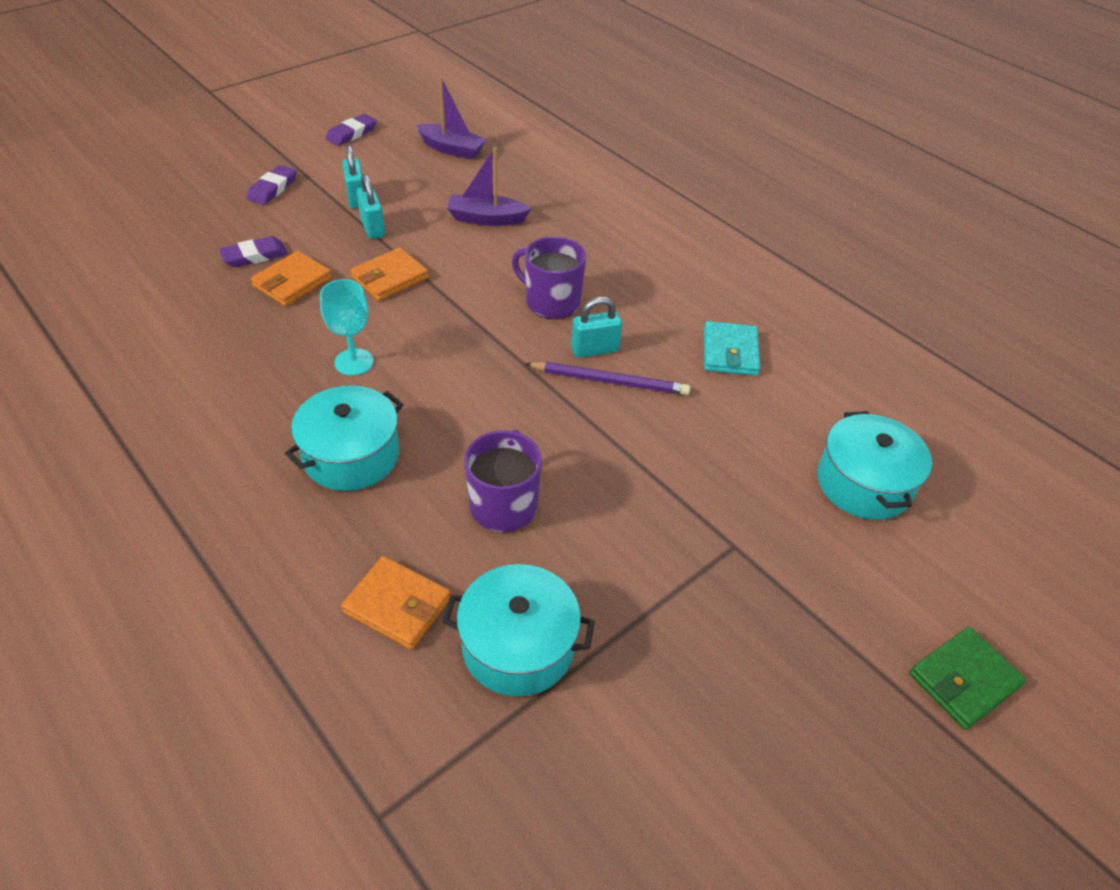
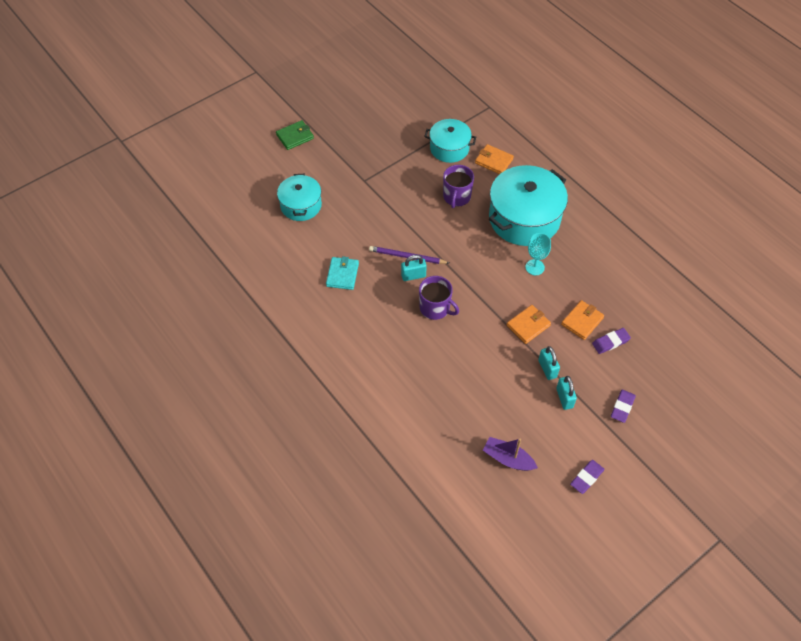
camera: 175 degrees left, 10 degrees up
(351, 455) = (524, 218): turquoise pot -> turquoise pot, size x1.72
(486, 219) = (476, 379): purple boat -> none

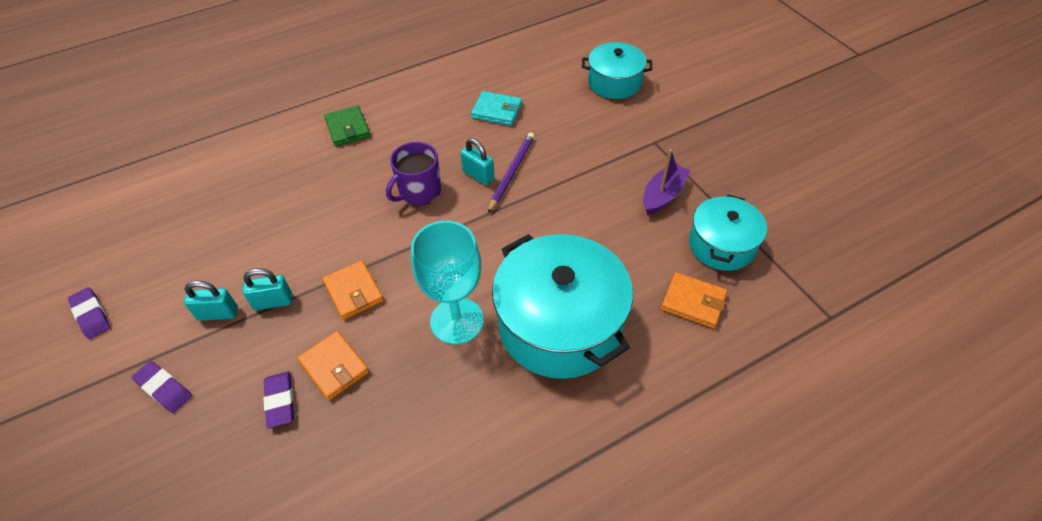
camera: 100 degrees right, 5 degrees down
(295, 136) = (736, 83): green wallet -> green wallet (348, 128)
(413, 276) = (478, 175): turquoise padlock -> turquoise padlock turned 45 degrees counterclockwise
(456, 197) = (615, 240): purple mug -> none
(493, 161) = (693, 302): orange wallet -> orange wallet turned 75 degrees clockwise
(508, 459) = (169, 234): purple boat -> purple boat (663, 195)
(535, 267) = (457, 321): turquoise goblet -> turquoise goblet, size x1.69

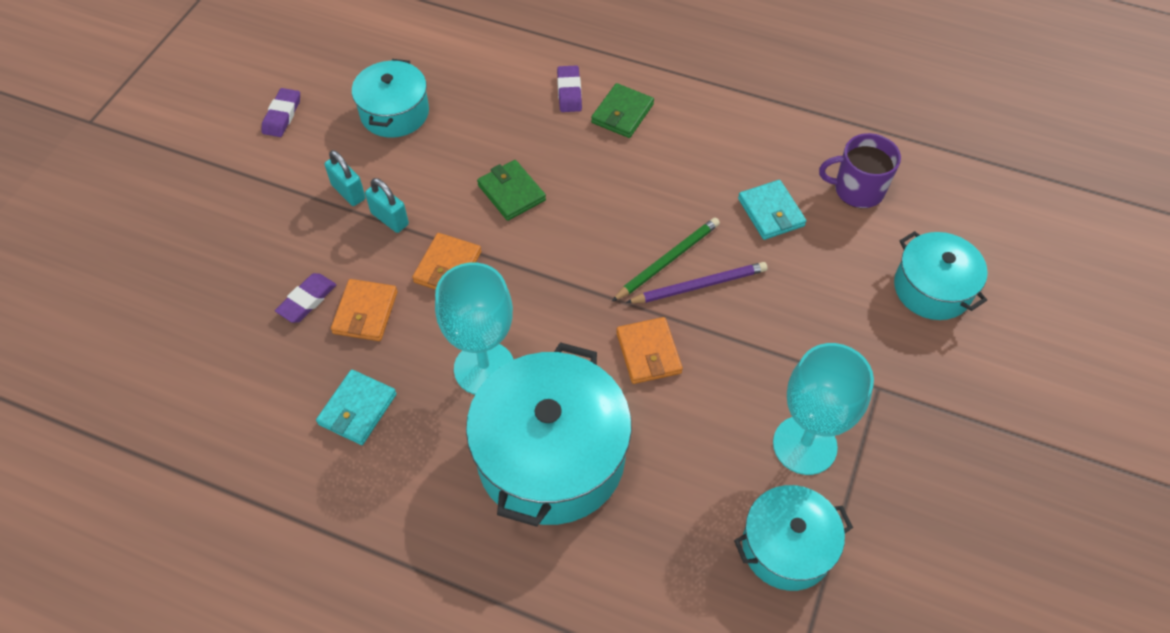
camera: 50 degrees right, 5 degrees up
(164, 388) = (260, 216): purple eraser -> purple eraser (569, 92)
(187, 243) = (394, 113): none -> turquoise pot
(337, 219) = (511, 192): none -> green wallet
(411, 423) = (357, 409): none -> turquoise wallet
(419, 191) = (601, 228): purple mug -> purple mug (857, 190)
(478, 175) = (667, 260): turquoise padlock -> green pencil
(663, 195) = (804, 445): purple boat -> turquoise goblet
(693, 302) = (682, 563): orange wallet -> orange wallet (648, 353)

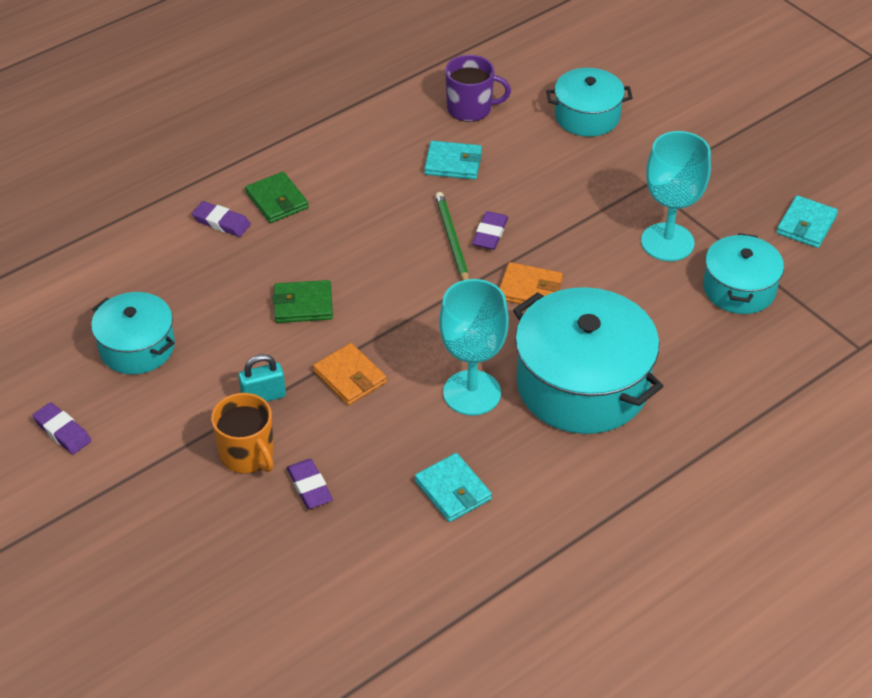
camera: 60 degrees left, 10 degrees down
(320, 240) = (247, 454): none -> orange mug
(348, 192) = (206, 414): turquoise padlock -> none
(365, 312) = (355, 450): orange wallet -> none
(699, 285) = (490, 233): purple pencil -> purple eraser
(857, 190) = (470, 108): purple mug -> purple mug turned 120 degrees counterclockwise
(941, 576) = (806, 225): none -> turquoise wallet

